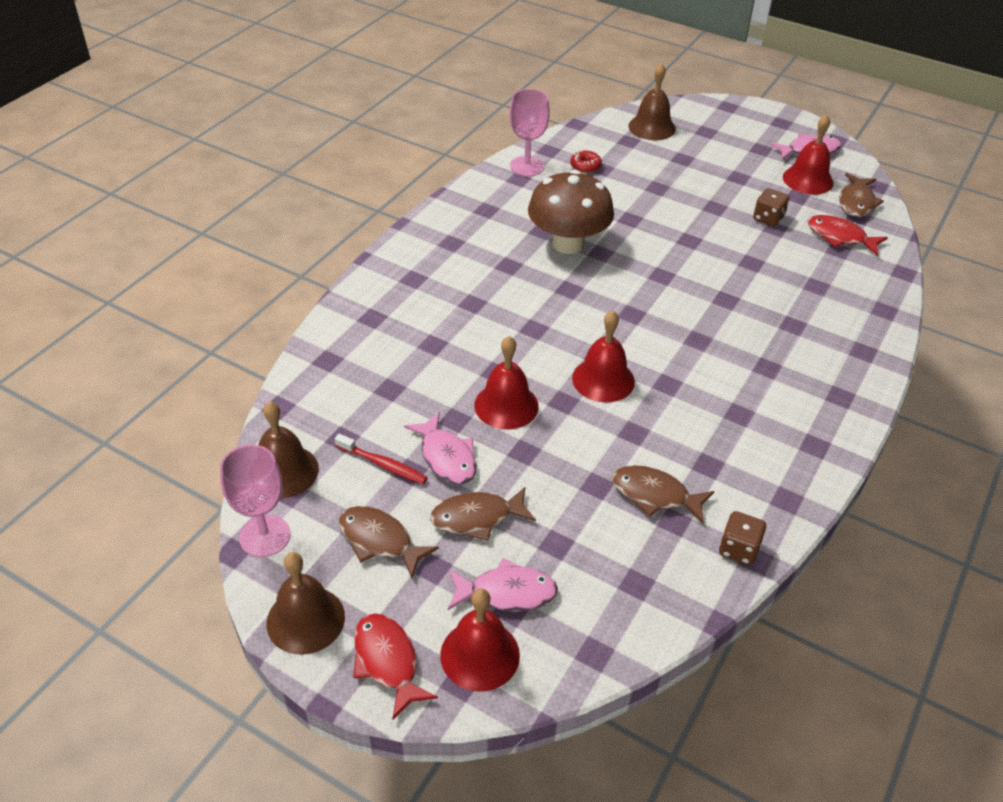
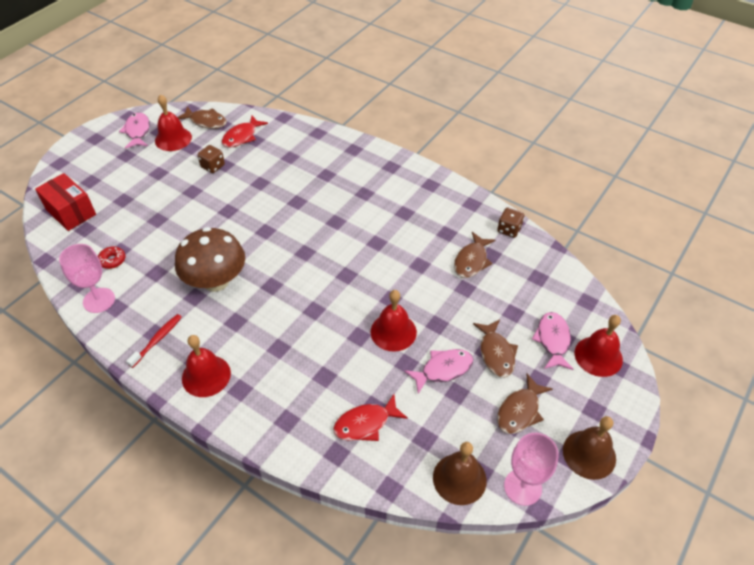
camera: 85 degrees left, 5 degrees up
(383, 464) = (451, 409): red toothbrush -> red toothbrush (157, 340)
(387, 662) = (612, 405): red fish -> red fish (365, 423)
(603, 379) = (370, 275): red bell -> red bell (206, 375)
(652, 127) = (71, 212): brown bell -> red box

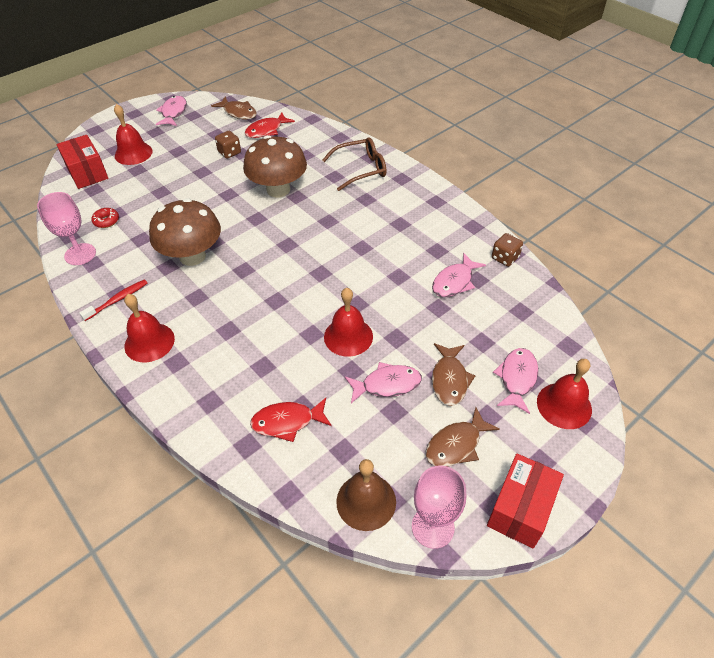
camera: 15 degrees right, 0 degrees up
(173, 139) = (202, 123): red bell -> red bell (133, 153)
(276, 197) = (278, 189): none -> brown mushroom
(349, 164) = (360, 169): none -> brown glasses
(471, 261) = (454, 282): brown fish -> pink fish
(589, 454) = (520, 509): brown bell -> red box

